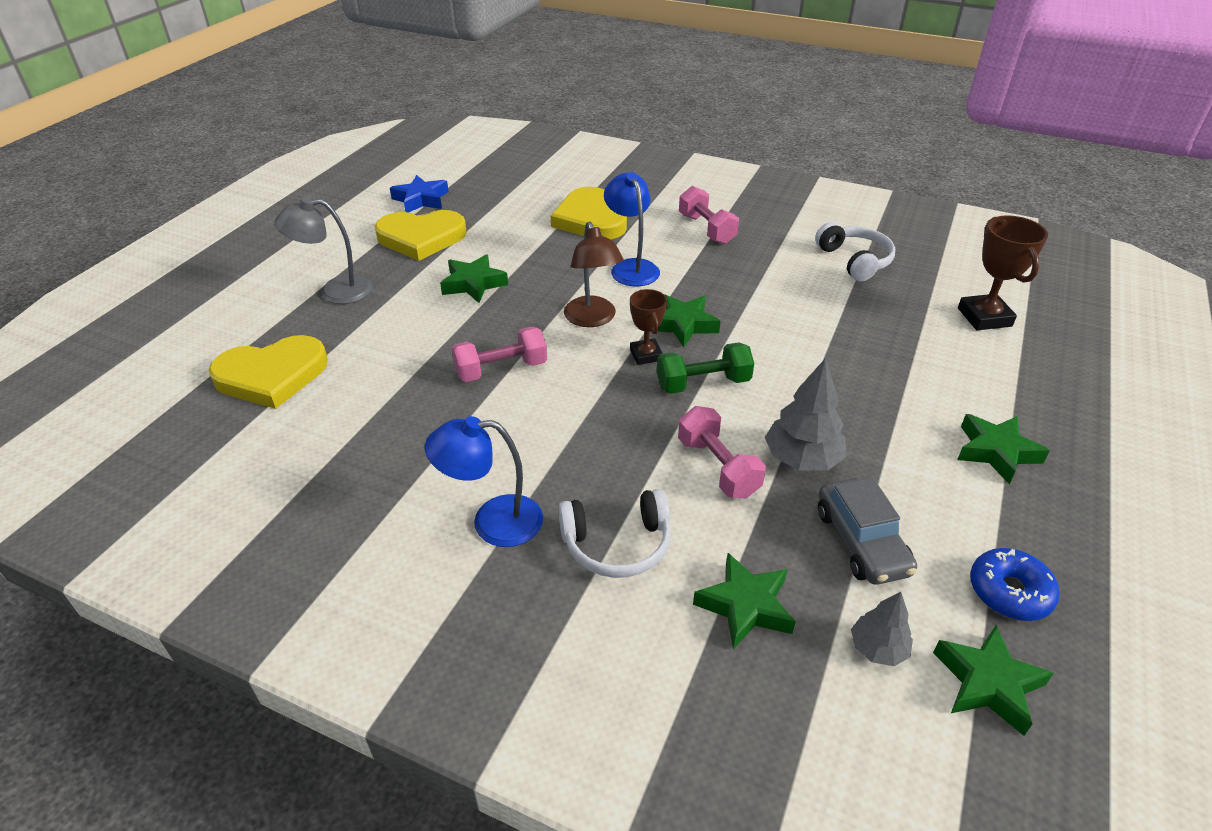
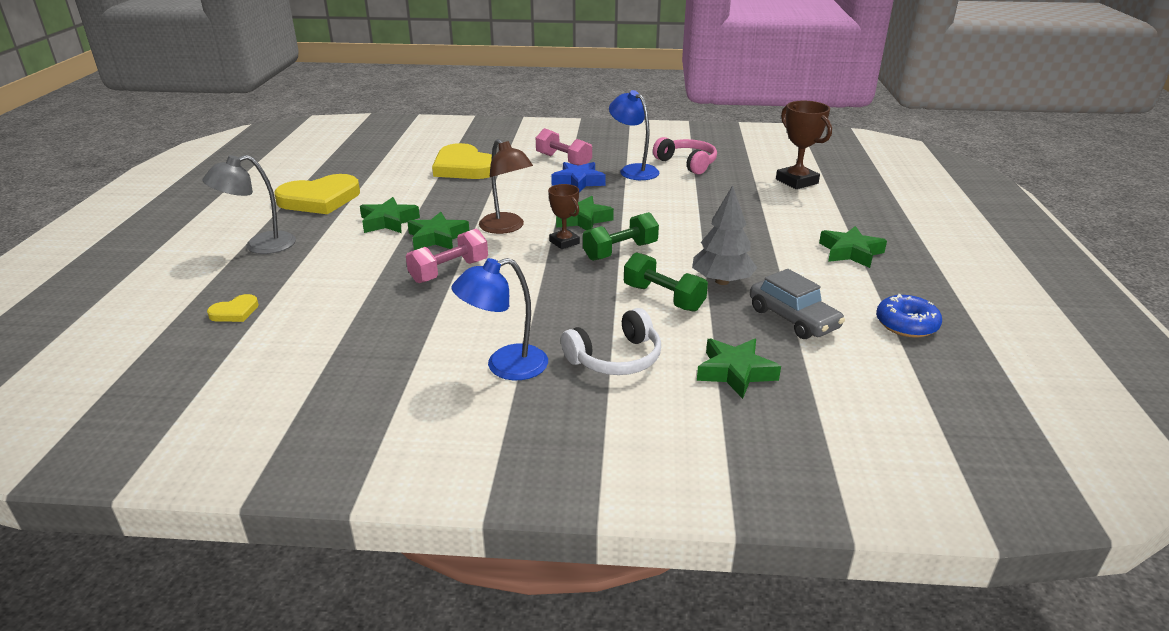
camera: 20 degrees left, 10 degrees down
(272, 375) = (235, 312): yellow heart -> yellow heart, size x0.46
(421, 199) = (303, 174): blue star -> blue star (578, 182)
(631, 267) = (518, 192): blue lamp -> blue lamp (633, 170)
(718, 467) = (663, 298): pink dumbbell -> green dumbbell
(855, 260) = (687, 163): white headphones -> pink headphones
(877, 648) = (841, 374): grey tree -> none
(988, 683) = (923, 376): green star -> green star (437, 238)

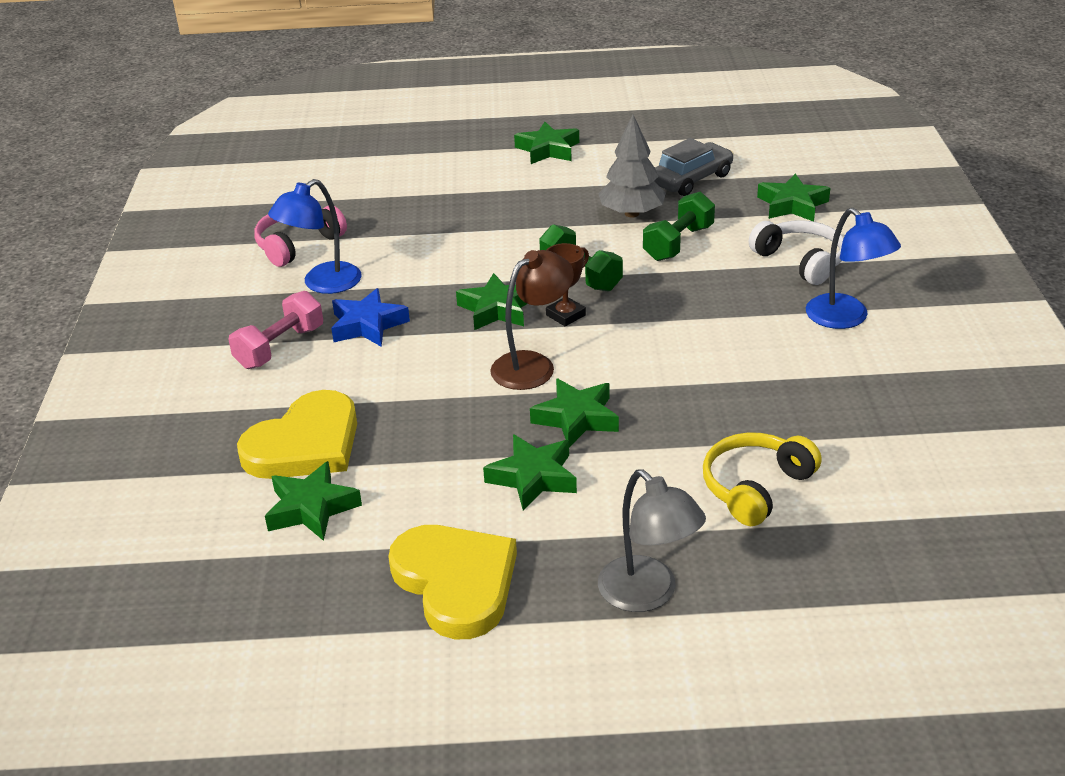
camera: 95 degrees left, 5 degrees up
(235, 312) = (839, 547): yellow heart -> none
(319, 290) = (755, 487): none -> yellow headphones
(408, 169) = (311, 508): none -> green star
(449, 271) = (668, 389): pink dumbbell -> none
(796, 181) = (362, 172): brown trophy -> none
(906, 325) = (680, 133): blue donut -> none

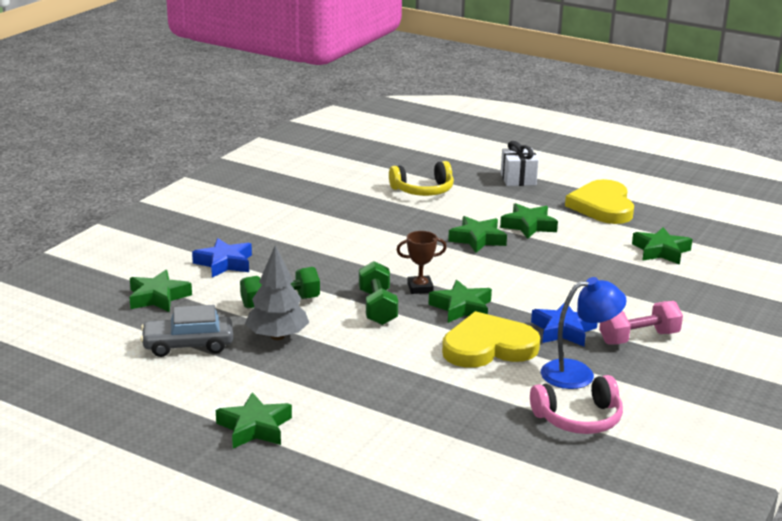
camera: 150 degrees left, 10 degrees down
(305, 444) = (649, 279): yellow heart -> yellow heart (488, 347)
(533, 365) = (473, 270): brown lamp -> none
(648, 594) = (518, 179): grey lamp -> white gift
(800, 261) = (224, 263): white headphones -> blue star
(845, 318) = (259, 228): blue lamp -> none

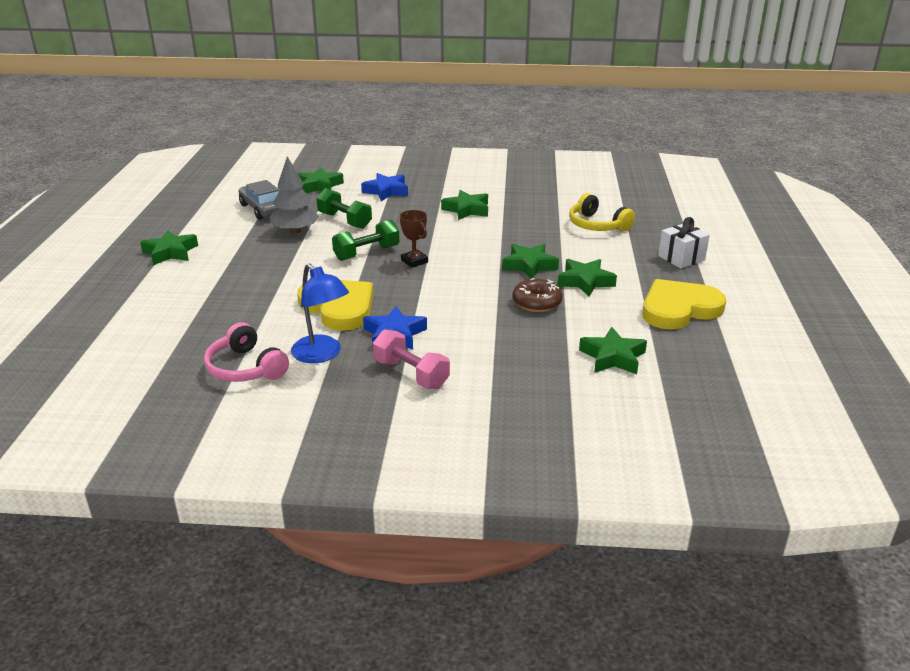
camera: 65 degrees right, 5 degrees up
(461, 307) = (396, 284): green star -> green star (467, 210)
(551, 255) = (537, 302): none -> brown donut

